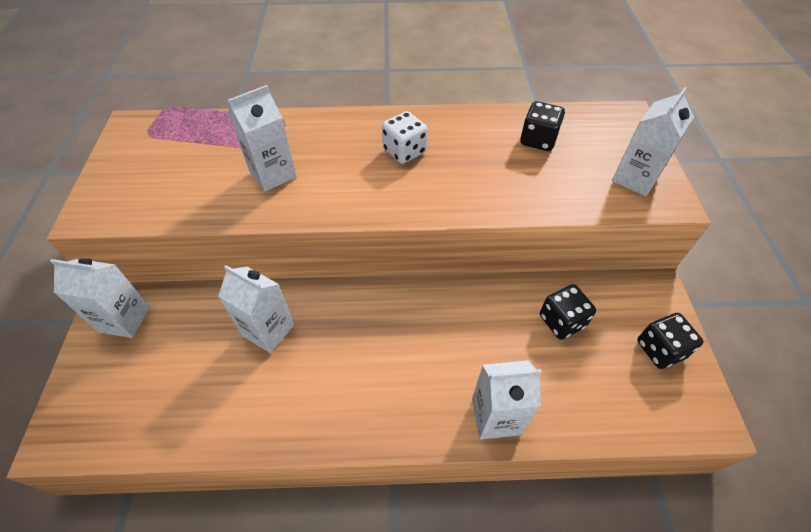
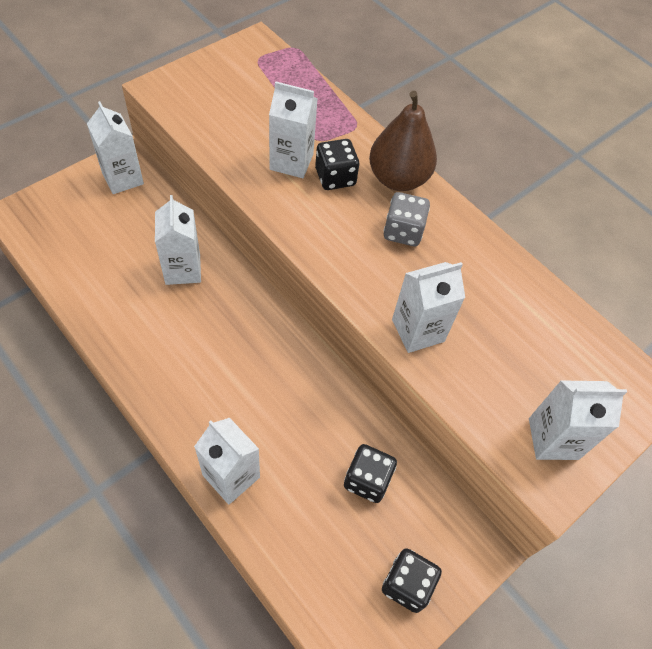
camera: 45 degrees right, 5 degrees up
(356, 126) = (398, 179): none -> brown pear
(404, 151) = (403, 231): white dice -> grey dice
(496, 194) = (418, 330): none -> white carton
(538, 140) = (524, 326): black dice -> black dice (335, 177)

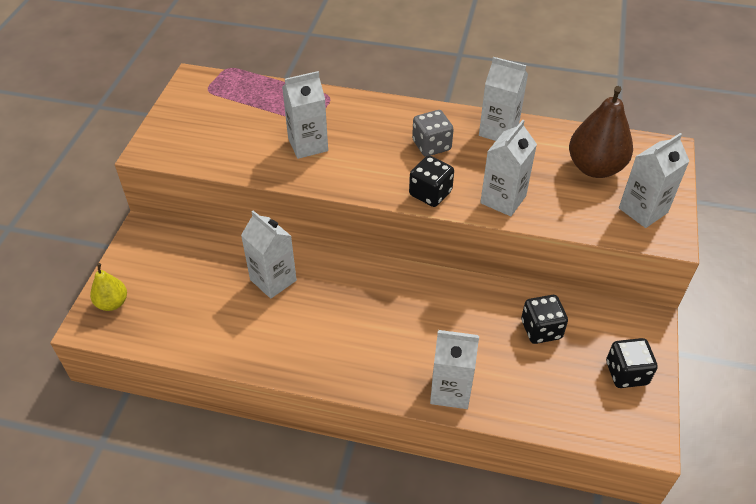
camera: 30 degrees left, 10 degrees down
(48, 207) = (112, 303): none -> yellow pear
(122, 178) = (155, 246): white carton -> white carton (498, 131)
(335, 177) = (350, 138): black dice -> black dice (430, 193)
(398, 179) = (394, 115): brown pear -> brown pear (595, 168)

